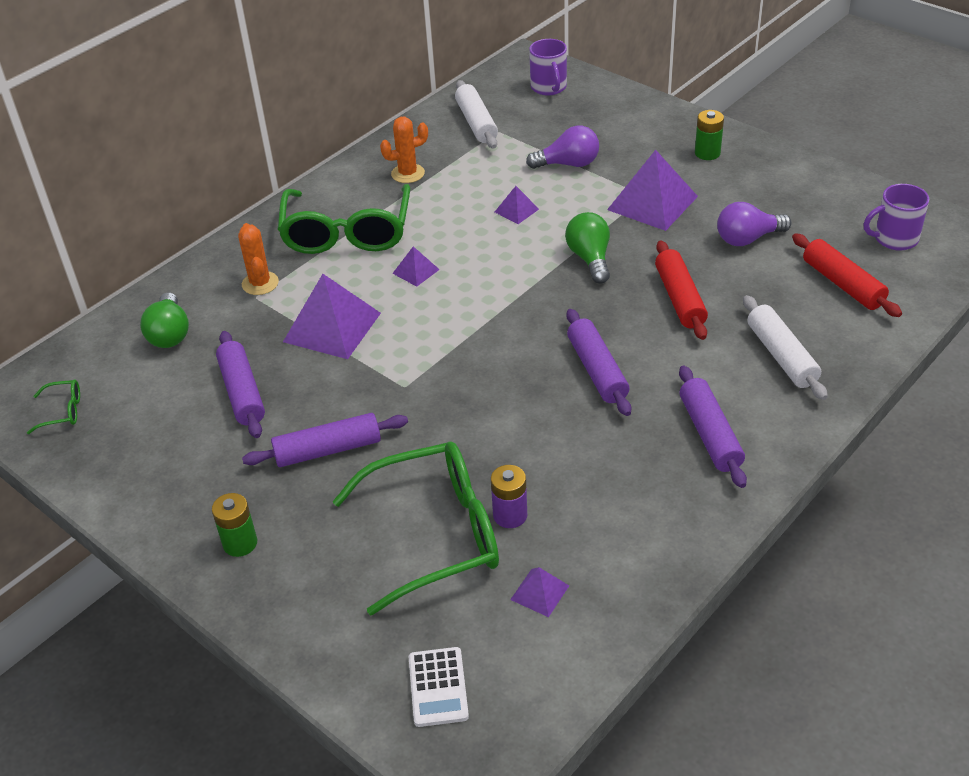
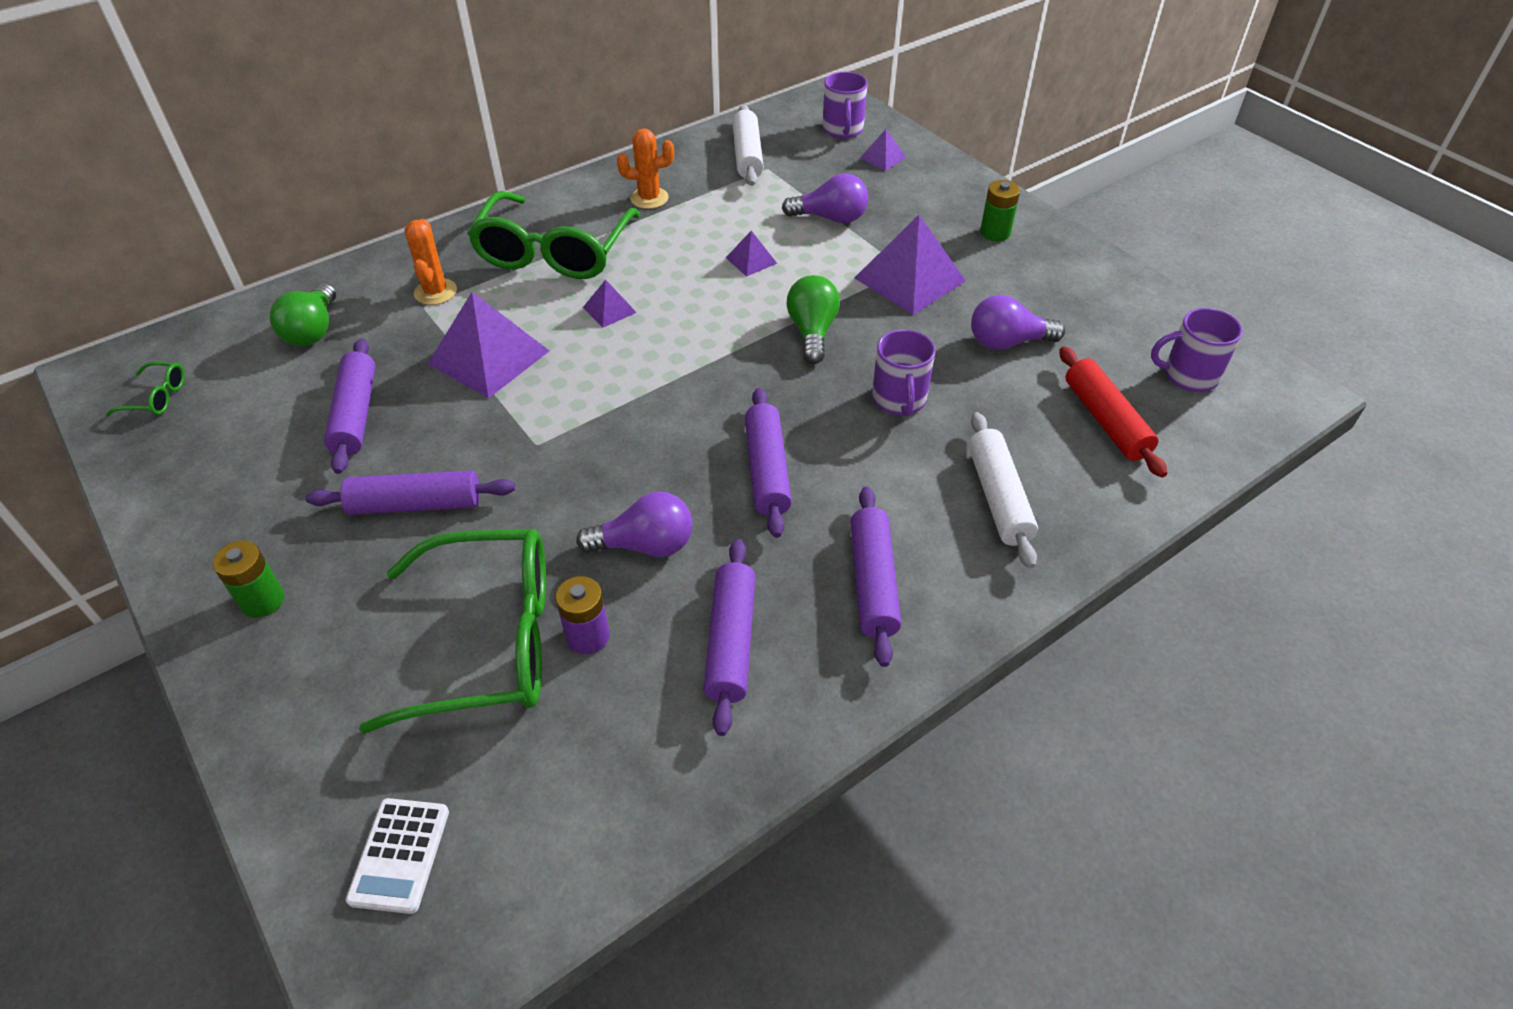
camera: 10 degrees right, 5 degrees up
(525, 443) = (645, 545): none -> purple light bulb
(539, 592) = (580, 751): purple pyramid -> purple pyramid (883, 157)
(620, 496) = (730, 641): none -> purple rolling pin
(679, 298) = (899, 400): red rolling pin -> purple mug

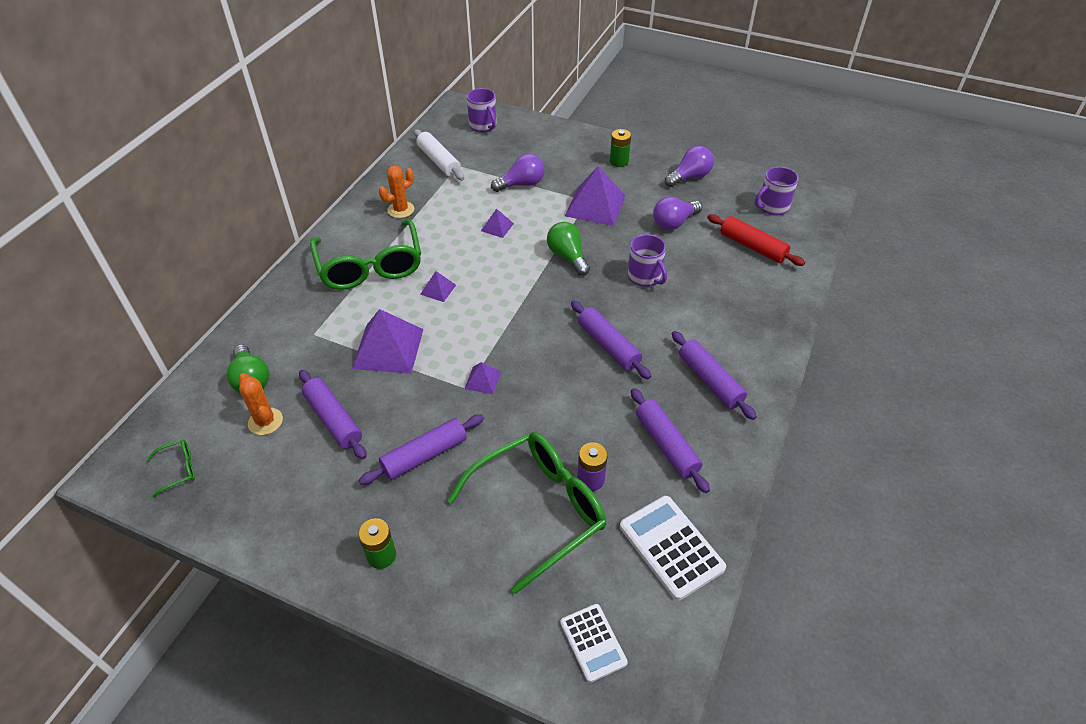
camera: 30 degrees left, 0 degrees up
(435, 292) = (313, 321): orange cactus -> orange cactus (265, 421)
(614, 786) = (671, 547): none -> white calculator
(645, 545) = (579, 416): purple light bulb -> purple light bulb (689, 177)
(883, 157) = (521, 136): purple pyramid -> purple pyramid (482, 380)
(998, 497) = (734, 309): white rolling pin -> none

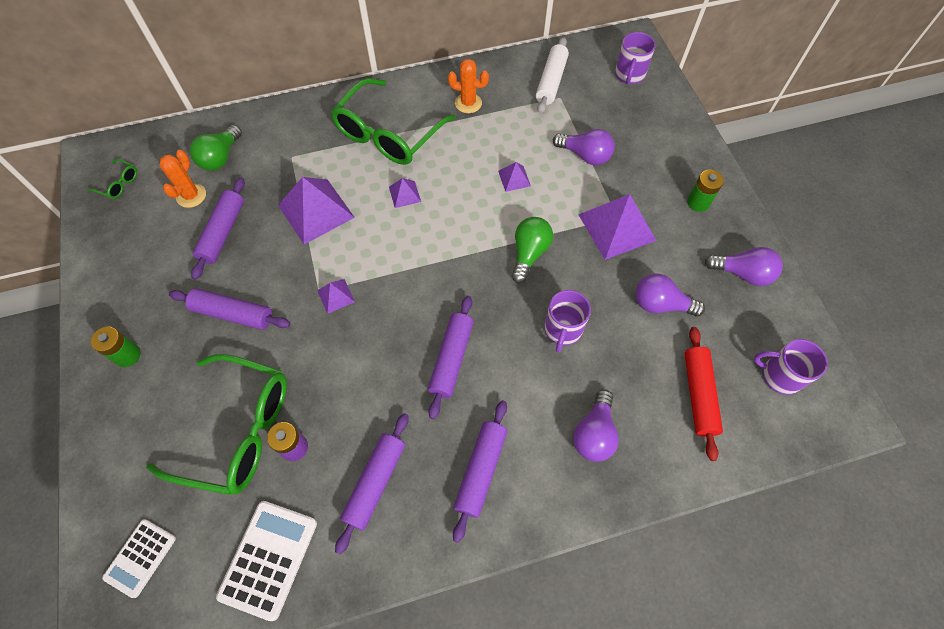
camera: 50 degrees right, 15 degrees up
(735, 308) = (594, 433): none -> purple light bulb

